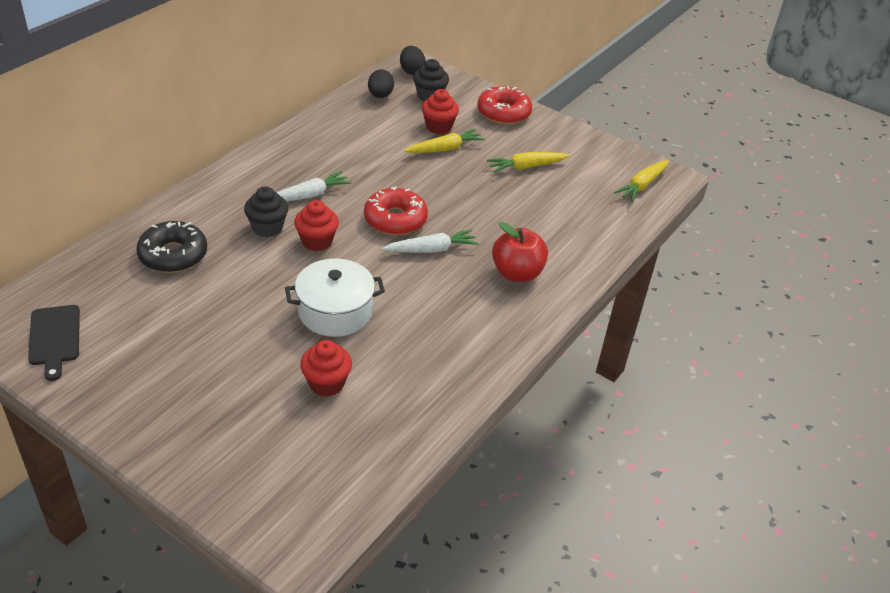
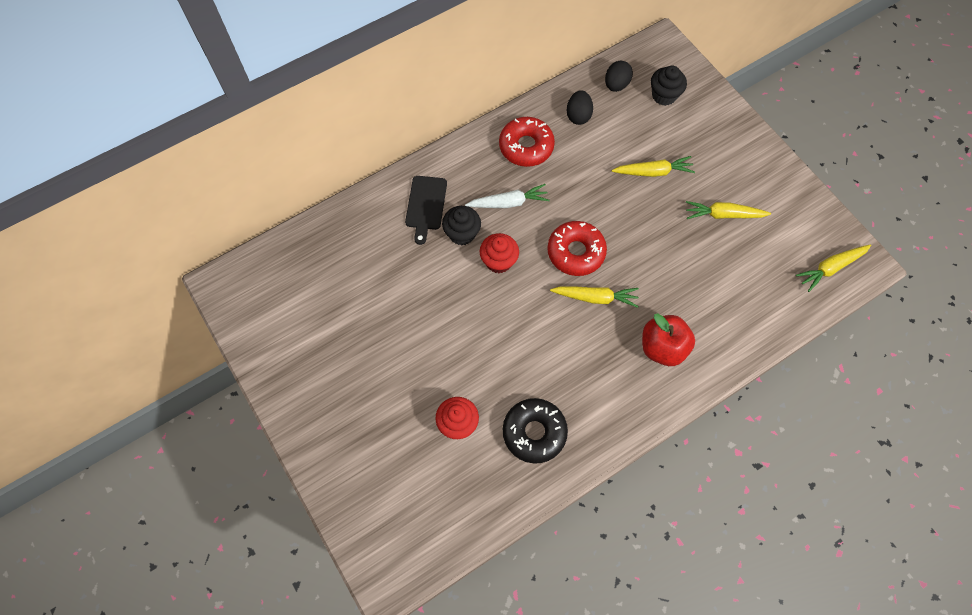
camera: 25 degrees right, 25 degrees up
(55, 338) = (266, 312): black cutting board -> black cutting board (426, 205)
(173, 255) = (377, 246): black donut -> black donut (534, 432)
(335, 311) = (489, 347): white pot -> none
(411, 71) = (658, 55): black egg -> black egg (578, 115)
(431, 249) = (595, 297): white carrot -> yellow carrot
(438, 127) = (657, 140): red cupcake -> none
(503, 113) = (729, 135): red donut -> red donut (526, 146)

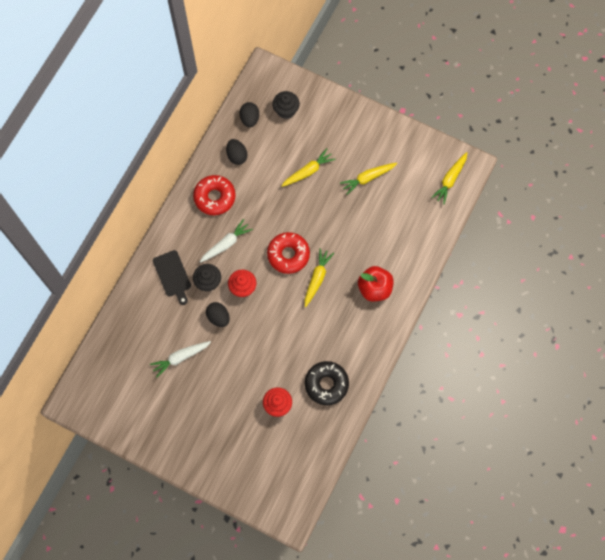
camera: 30 degrees left, 5 degrees up
(377, 302) = (181, 357): none -> white carrot
(449, 279) = (218, 317): none -> black egg
(595, 297) = (317, 278): yellow carrot -> yellow carrot turned 45 degrees counterclockwise

